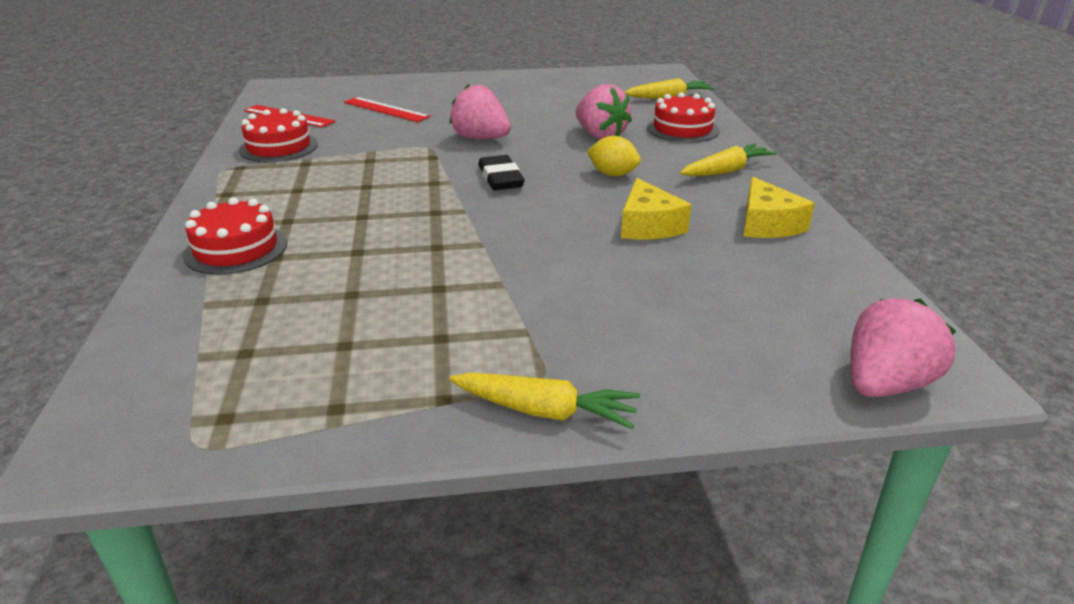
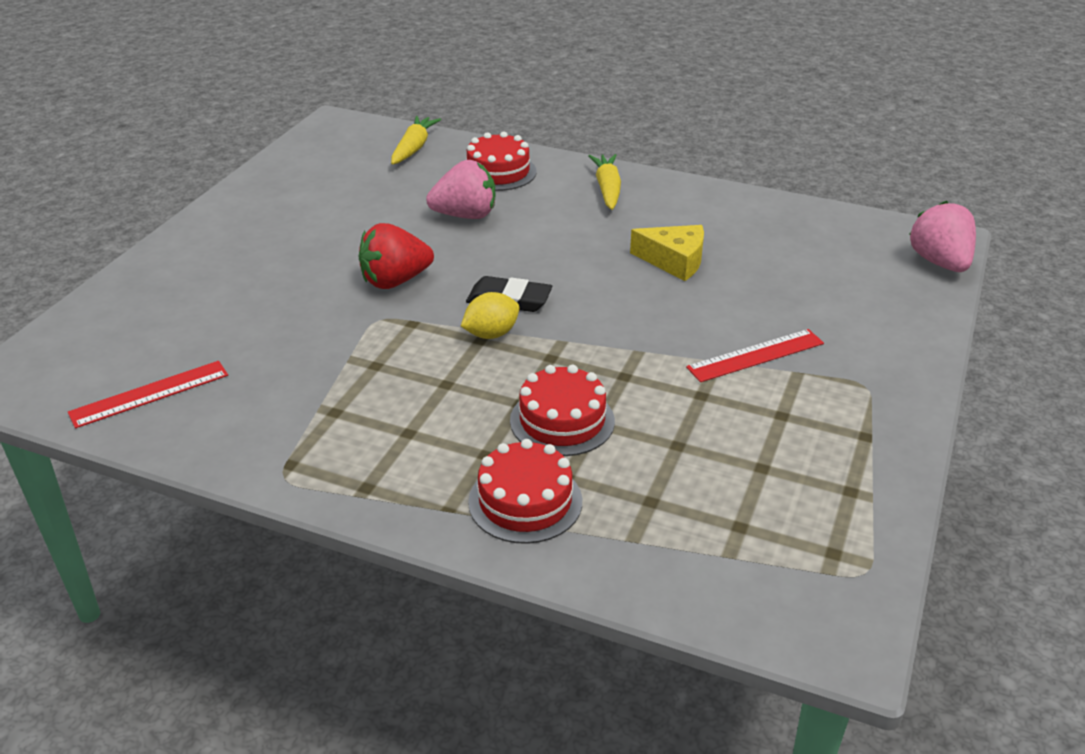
camera: 60 degrees left, 5 degrees up
(279, 147) = (257, 422): red cake -> red cake (562, 421)
(386, 109) = (224, 316): red ruler -> red ruler (756, 355)
(481, 139) = (395, 281): pink strawberry -> red strawberry
(545, 411) = (903, 396): yellow carrot -> none
(612, 174) = (561, 241): yellow lemon -> yellow lemon (491, 334)
(767, 224) = (715, 212): yellow cheese -> none

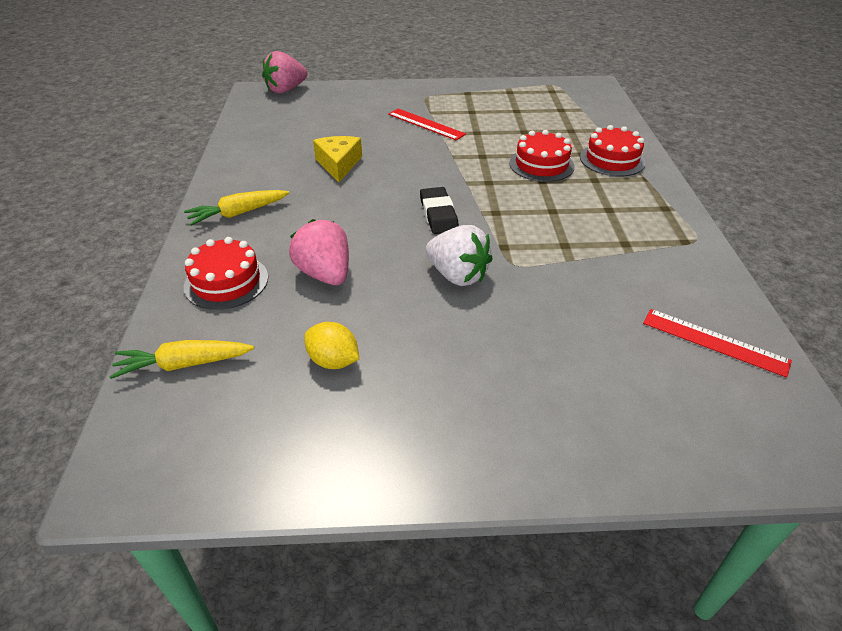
camera: 115 degrees left, 5 degrees up
(395, 281) = (457, 275): red strawberry -> white strawberry
(491, 334) = (485, 210): yellow lemon -> yellow lemon (333, 361)

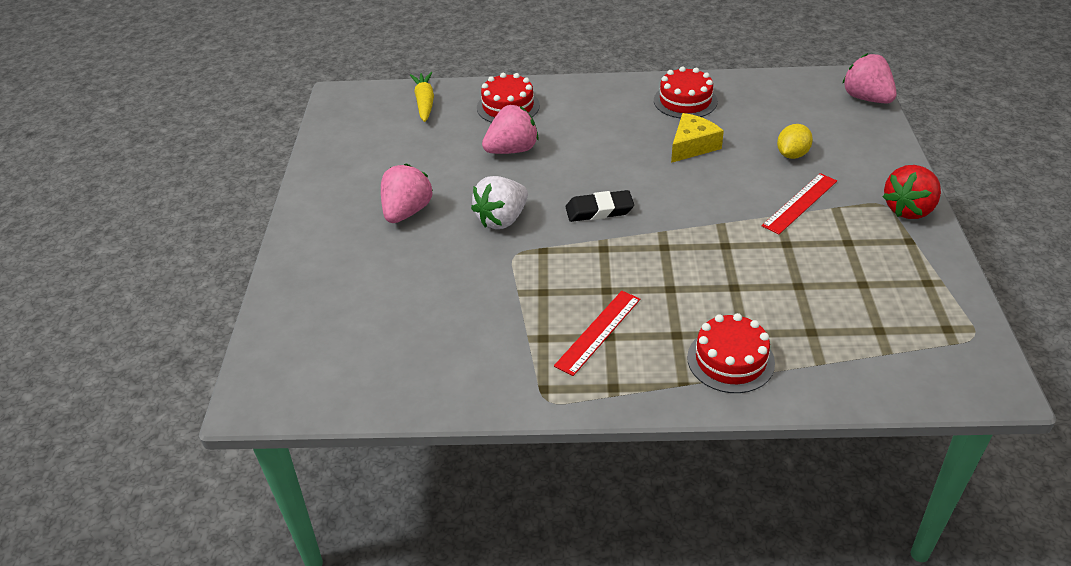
camera: 95 degrees right, 0 degrees up
(238, 213) = (601, 100): yellow carrot -> none
(333, 361) = (413, 160): yellow lemon -> yellow lemon (792, 155)
(339, 164) = (692, 146): yellow cheese -> yellow cheese turned 45 degrees counterclockwise
(432, 89) = (909, 209): none -> red strawberry
(448, 355) = (407, 212): none -> pink strawberry
(541, 165) = (709, 292): red cake -> red cake (685, 101)
(714, 342) = (387, 369): red ruler -> red ruler (598, 332)

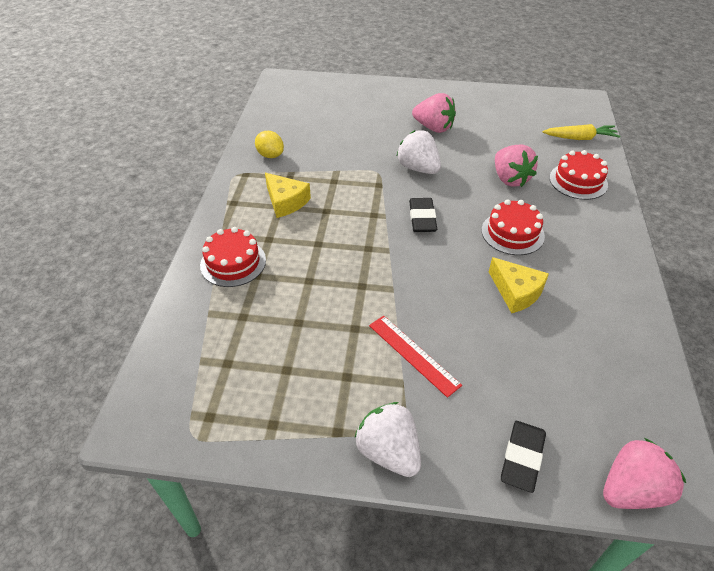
camera: 95 degrees right, 5 degrees up
(598, 332) = (286, 202): red ruler -> yellow cheese
(685, 101) = (602, 301): red cake -> red cake (512, 233)
(792, 155) = (499, 370): yellow lemon -> yellow lemon (270, 155)
(871, 143) = (522, 457): none -> black eraser
(909, 209) = (389, 451): red strawberry -> white strawberry

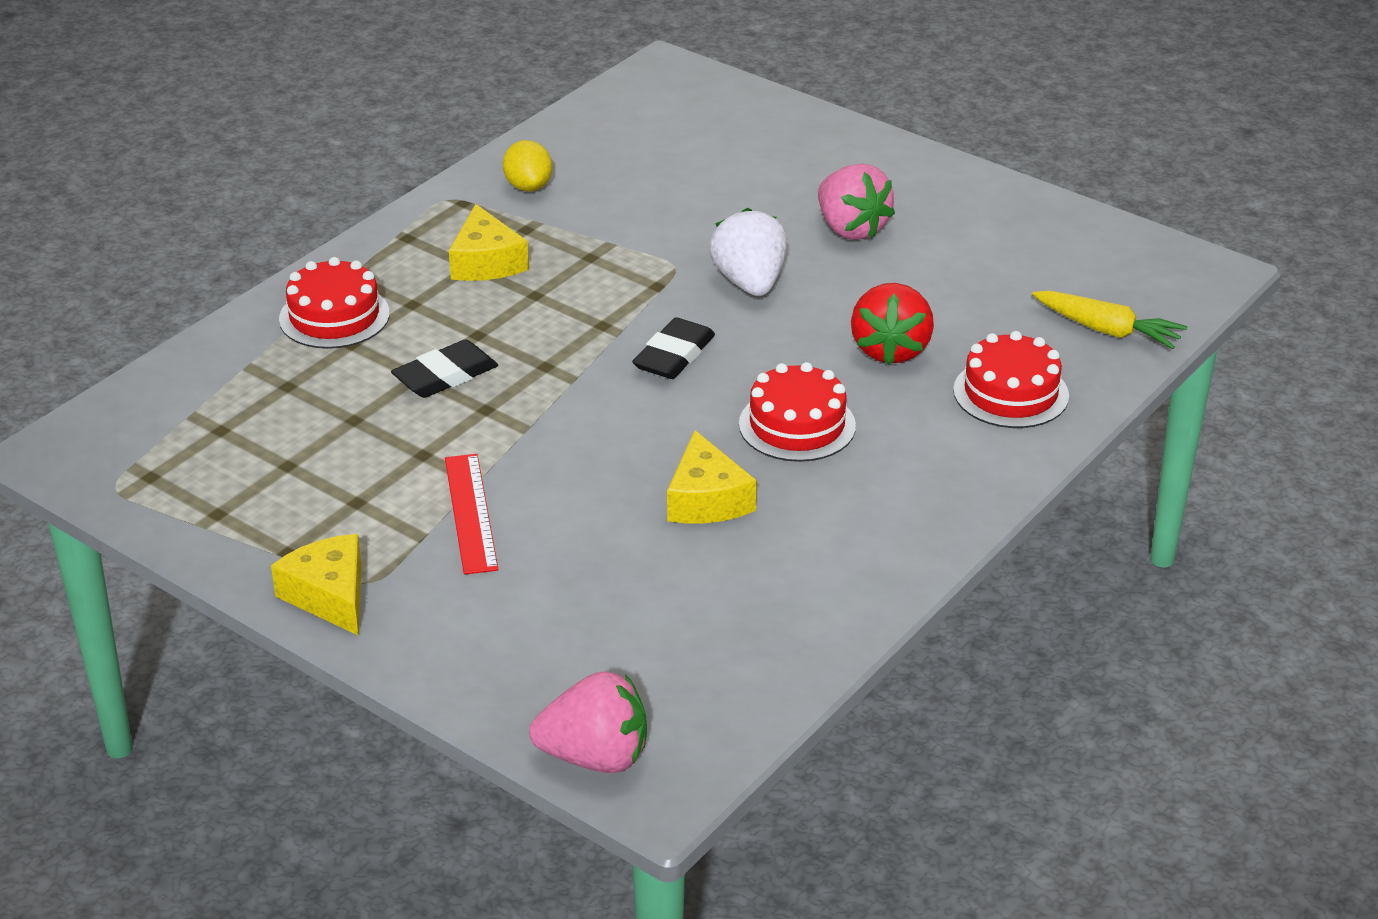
camera: 30 degrees right, 10 degrees down
(389, 451) = (329, 595): white strawberry -> yellow cheese
(510, 179) = (890, 350): pink strawberry -> red strawberry
(522, 457) = (490, 670): black eraser -> black eraser (445, 375)

